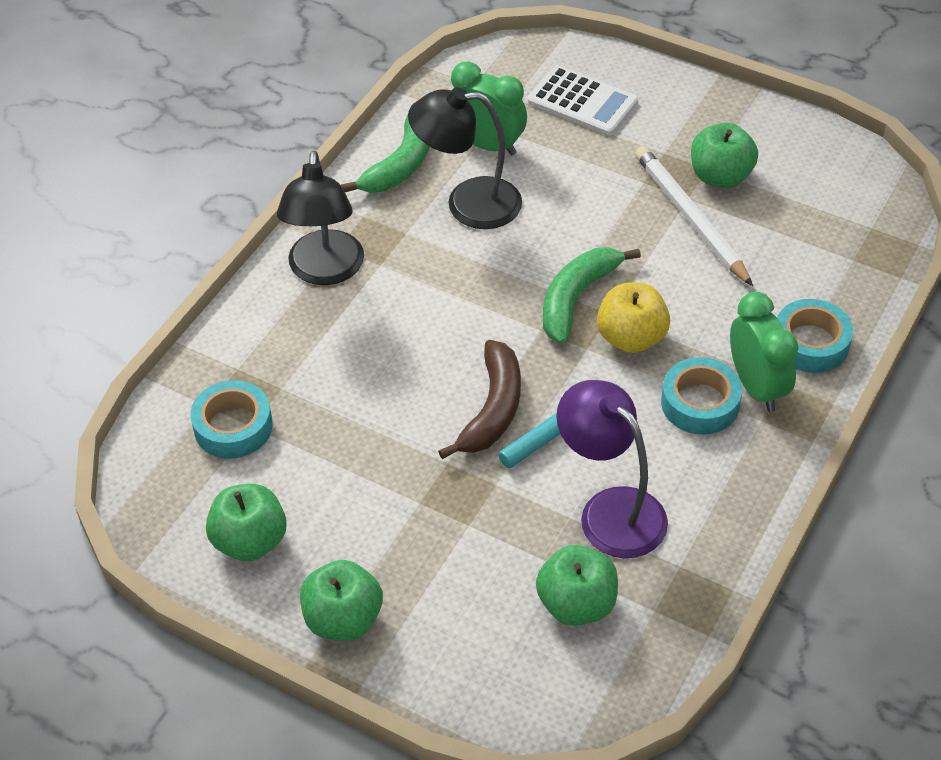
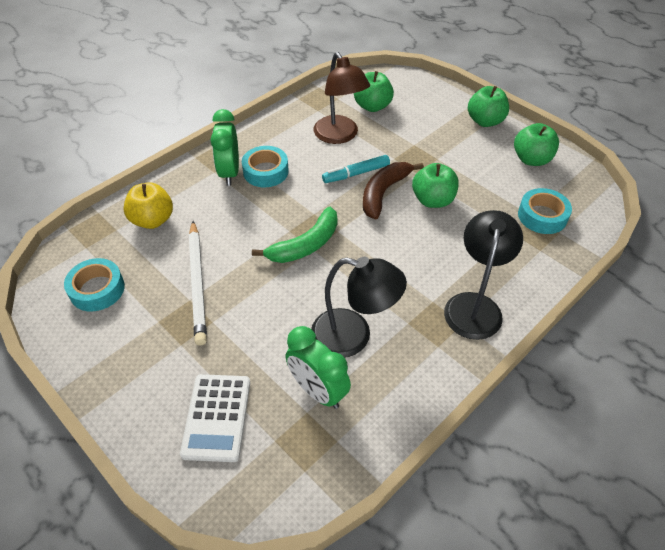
camera: 165 degrees left, 0 degrees up
(401, 164) = (397, 390): green banana -> none
(582, 102) = (216, 417): white calculator -> white calculator turned 135 degrees counterclockwise
(610, 510) = (339, 136): purple lamp -> brown lamp
(631, 338) = (284, 213): yellow apple -> yellow apple (152, 220)
(720, 177) = (154, 311): green apple -> green apple (433, 200)
(810, 343) = (182, 188): turquoise tape -> turquoise tape (97, 289)

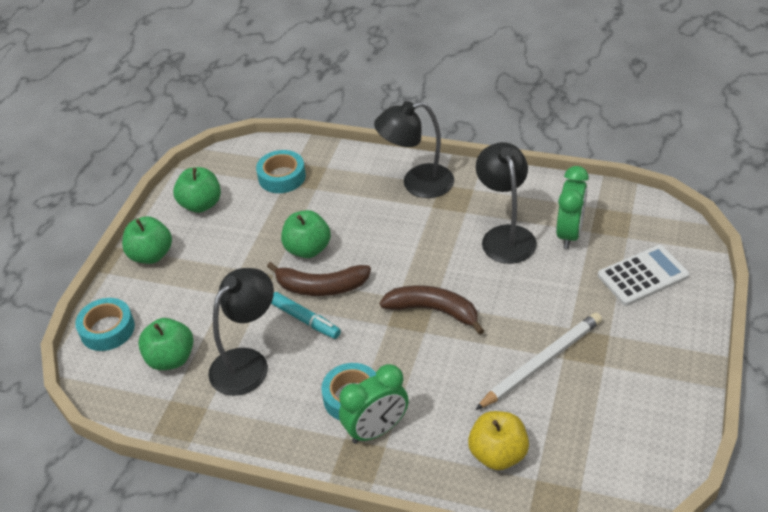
camera: 115 degrees left, 5 degrees down
(97, 289) = (616, 437): turquoise tape -> turquoise tape (107, 329)
(305, 245) = (434, 310): green banana -> brown banana
(339, 136) = (247, 363): brown lamp -> black lamp

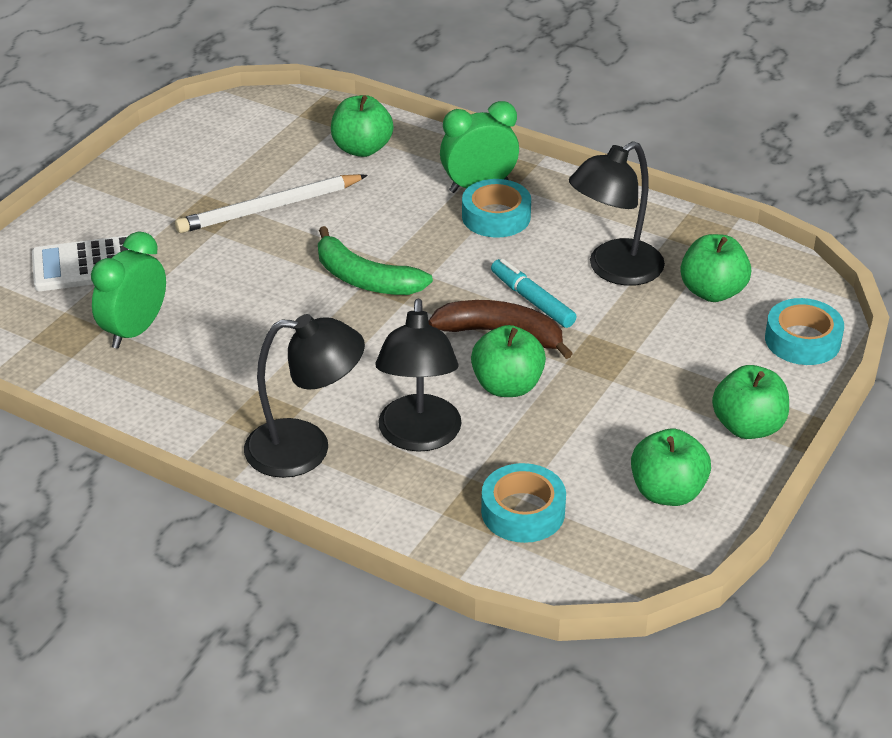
camera: 170 degrees left, 5 degrees down
(434, 310) = (365, 279): brown banana -> green banana
(498, 454) = (362, 149): yellow apple -> green apple
(505, 236) = (222, 346): black lamp -> black lamp (419, 437)

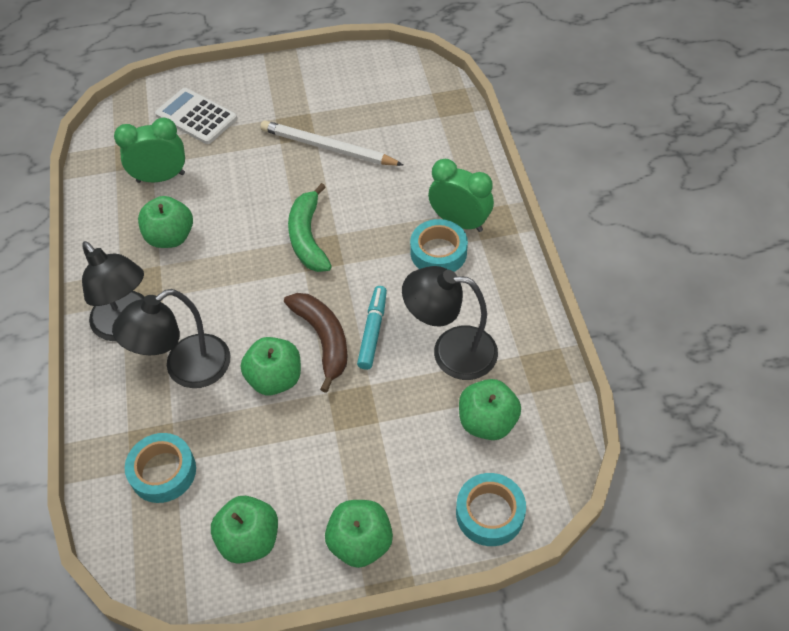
camera: 50 degrees right, 15 degrees up
(362, 149) = (432, 143): green apple -> green apple (170, 237)

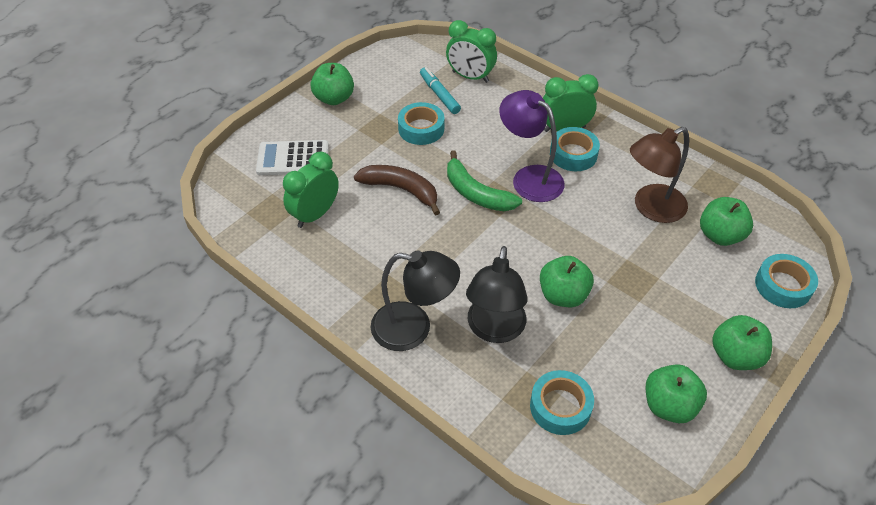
camera: 40 degrees left, 5 degrees down
(170, 237) = (373, 250): green apple -> green apple (334, 98)
(323, 339) = (565, 251): brown banana -> brown banana (401, 190)
(328, 147) = (421, 129): white pencil -> turquoise tape
(371, 251) = (529, 178): none -> purple lamp
(373, 331) = (590, 225): turquoise marker -> turquoise marker (439, 94)
(429, 119) = (470, 77): none -> green clock
(451, 351) = (651, 208): black lamp -> brown lamp

